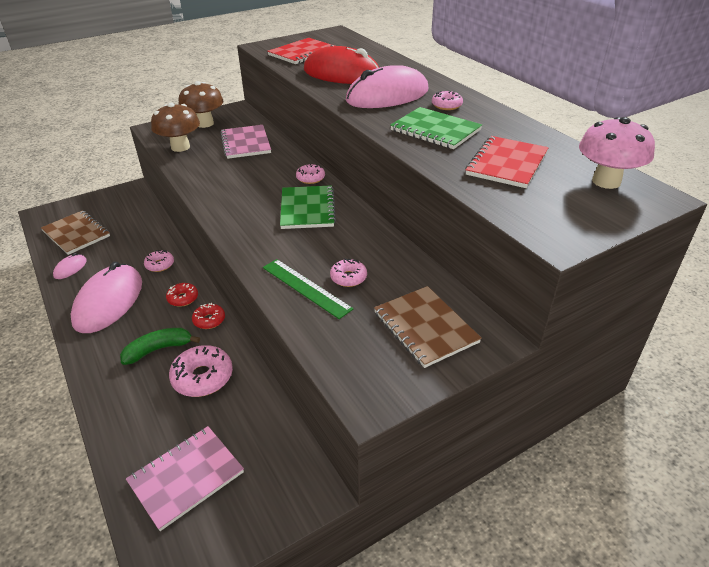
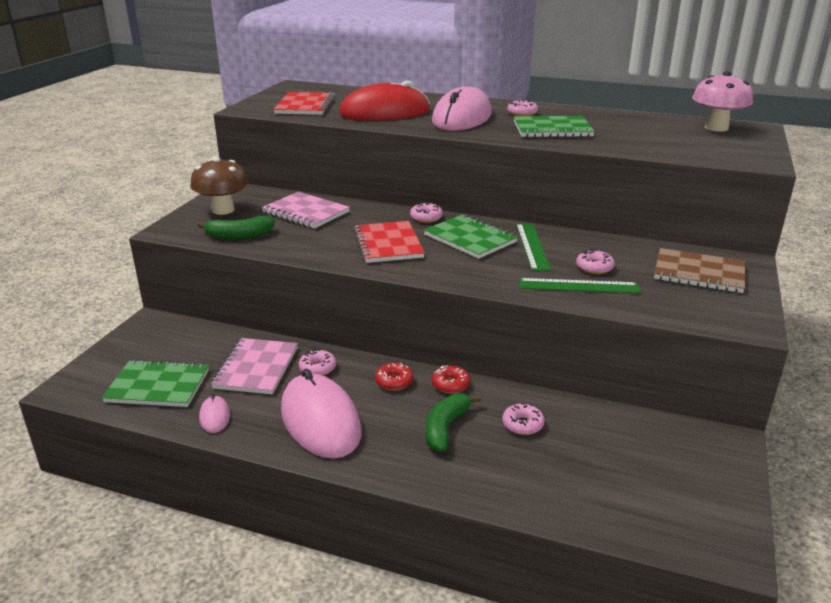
camera: 40 degrees left, 10 degrees down
(76, 234) = (158, 386): brown notebook -> green notebook
(180, 147) = (239, 236): brown mushroom -> green banana
(186, 477) = (635, 491): pink notebook -> pink notebook (256, 368)
(202, 377) = (522, 424): pink donut -> pink donut, size x0.59
(339, 236) = (532, 246): none -> green ruler
(506, 164) = (643, 135): red notebook -> red notebook (388, 244)

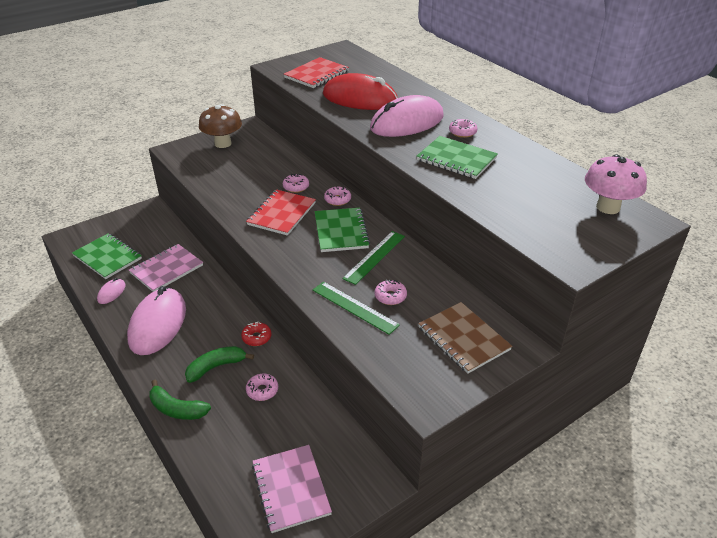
camera: 35 degrees right, 10 degrees up
(239, 236) = (205, 170): green banana -> green banana (177, 409)
(306, 212) = (268, 164): pink notebook -> pink notebook (291, 489)
(317, 368) = (197, 286): pink donut -> pink donut (296, 187)
(394, 381) = (227, 318): red donut -> none

